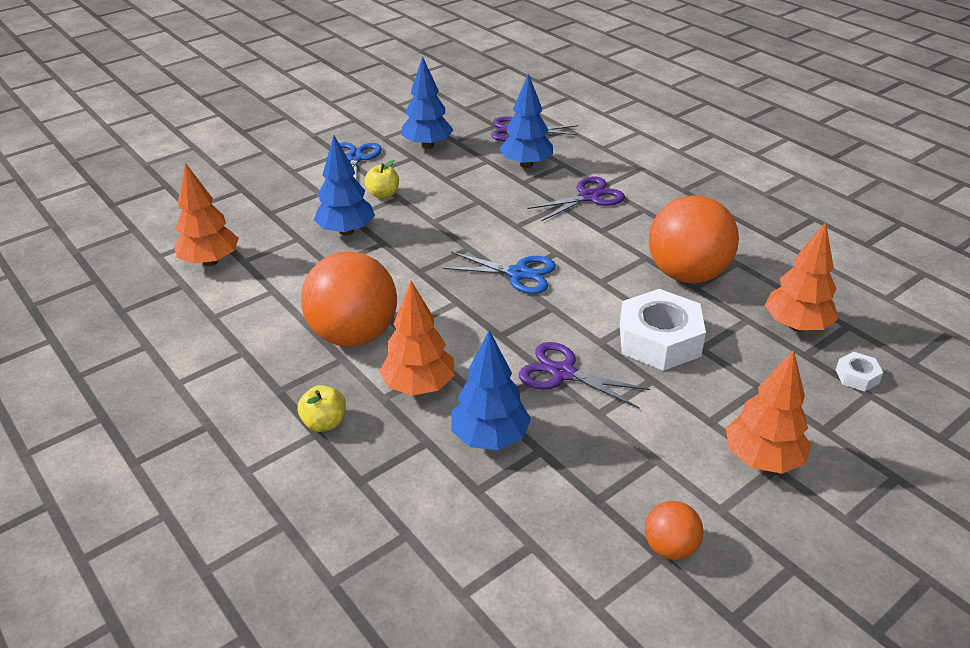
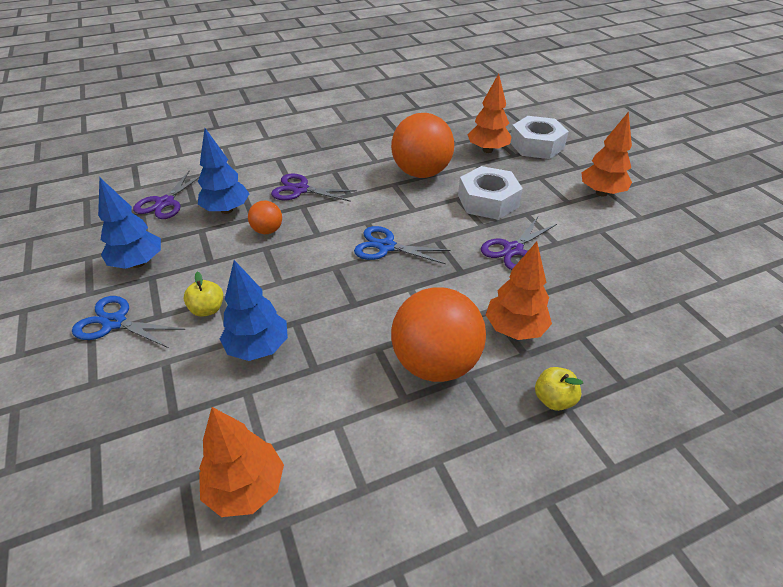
camera: 75 degrees left, 5 degrees up
(490, 438) = (578, 299): blue tree -> none
(518, 274) = (386, 246): blue scissors -> blue scissors turned 105 degrees counterclockwise
(589, 197) = (300, 190): purple scissors -> purple scissors turned 60 degrees counterclockwise
(670, 547) = (673, 242): orange ball -> orange ball (267, 230)
(857, 376) = (536, 145): white nut -> white nut, size x2.21

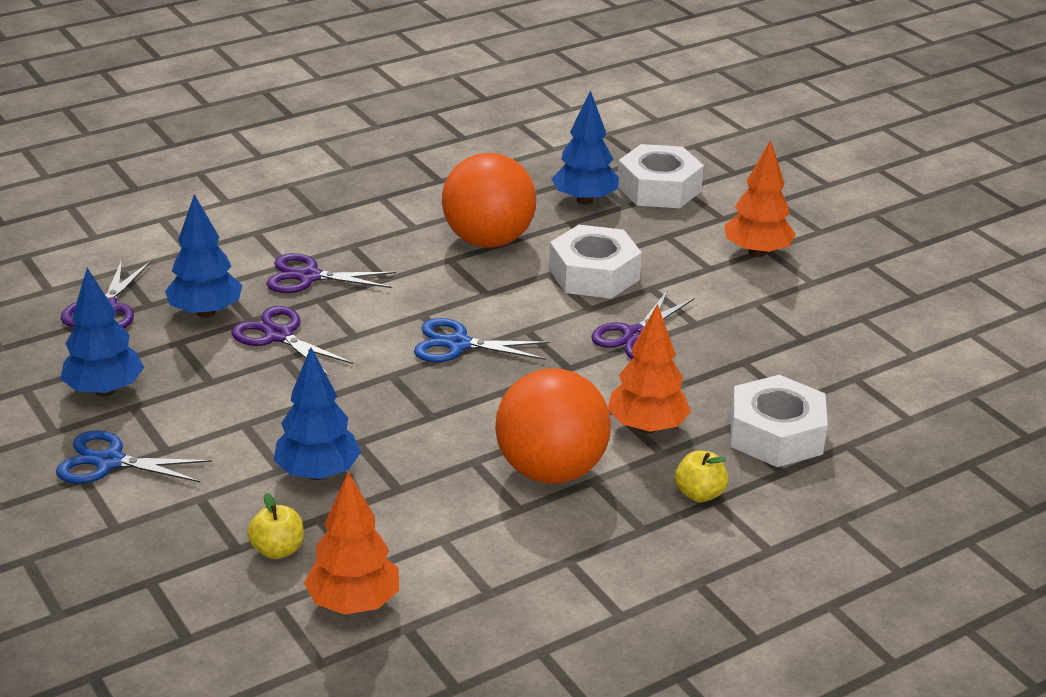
camera: 10 degrees left, 10 degrees down
(207, 309) = (232, 437): yellow apple -> yellow apple (277, 550)
(267, 230) = (279, 335): orange ball -> purple scissors
(487, 150) = (584, 200): orange tree -> blue tree
(617, 345) = (776, 434): none -> white nut

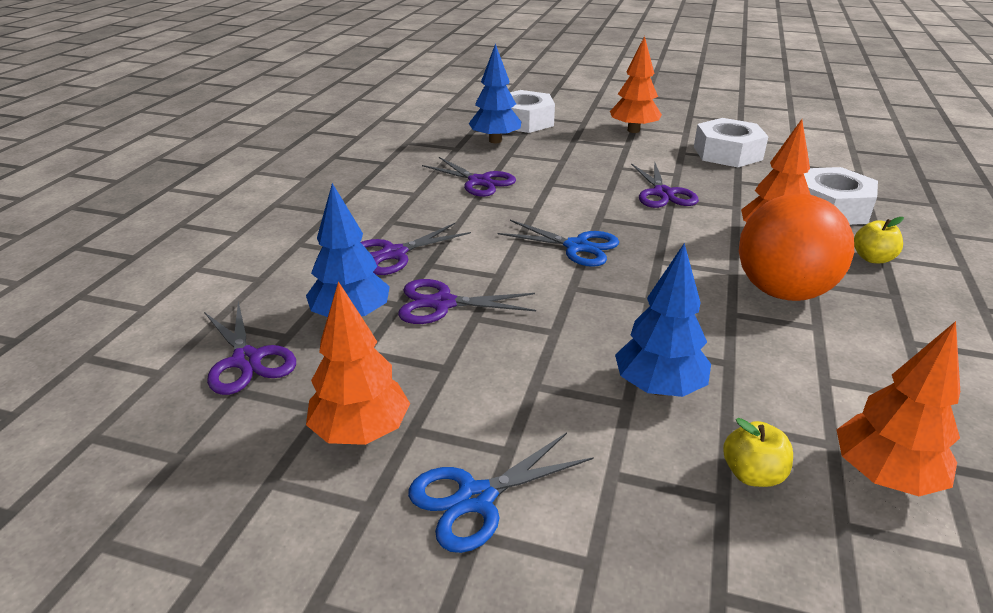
camera: 40 degrees left, 0 degrees up
(105, 390) = (361, 432): blue tree -> orange tree
(458, 344) = (577, 246): blue scissors -> blue scissors turned 120 degrees counterclockwise
(488, 240) = (479, 181): orange ball -> purple scissors
(594, 274) = (576, 173): white nut -> white nut (727, 153)

